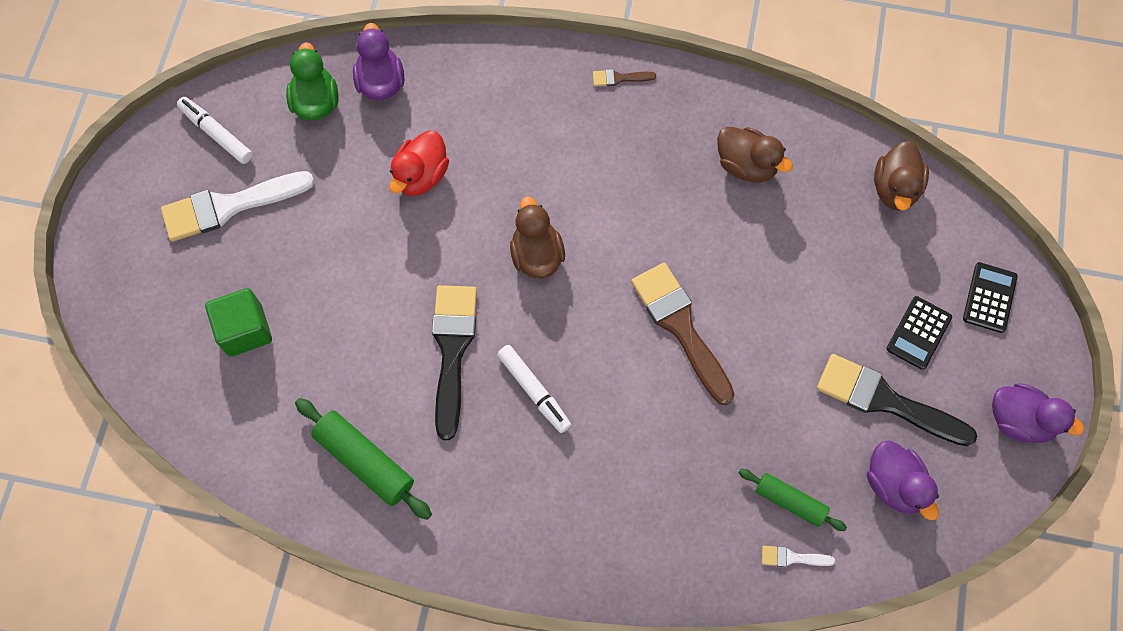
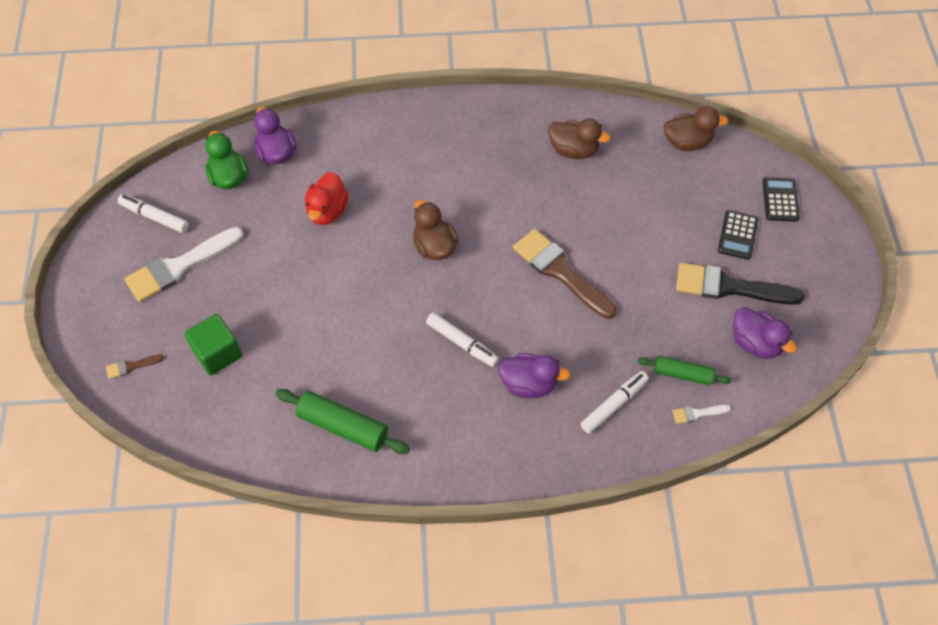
camera: 15 degrees left, 10 degrees down
(452, 350) = (389, 329): black brush -> none
(619, 78) = (460, 112): brown brush -> brown brush (131, 366)
(693, 519) = (613, 405): none -> white marker
(895, 189) = (687, 142): brown duck -> brown duck turned 90 degrees counterclockwise
(1019, 420) = (830, 277): purple duck -> purple duck (529, 384)

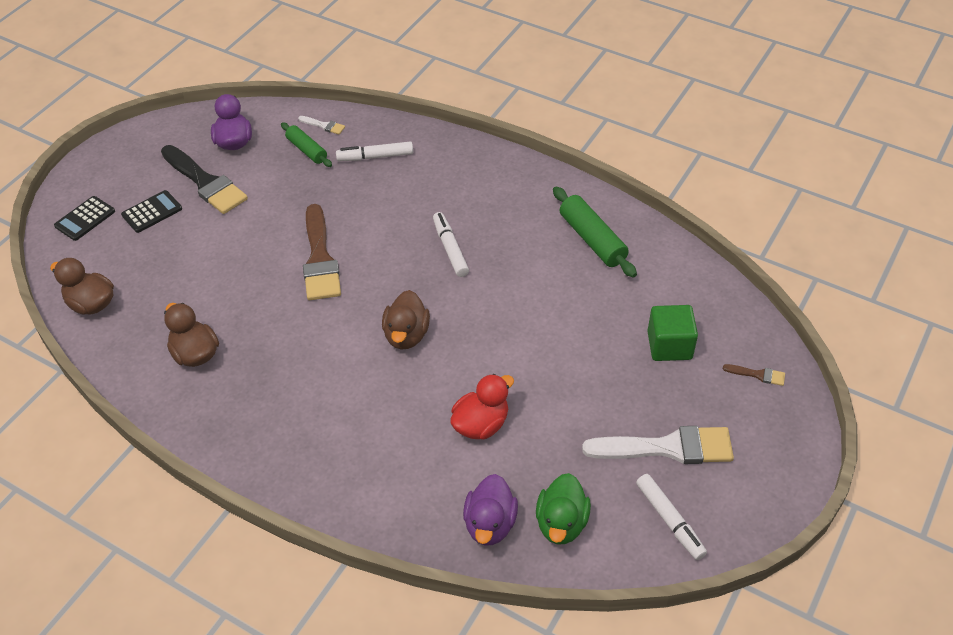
camera: 145 degrees left, 10 degrees down
(529, 384) = (424, 197): purple duck -> none

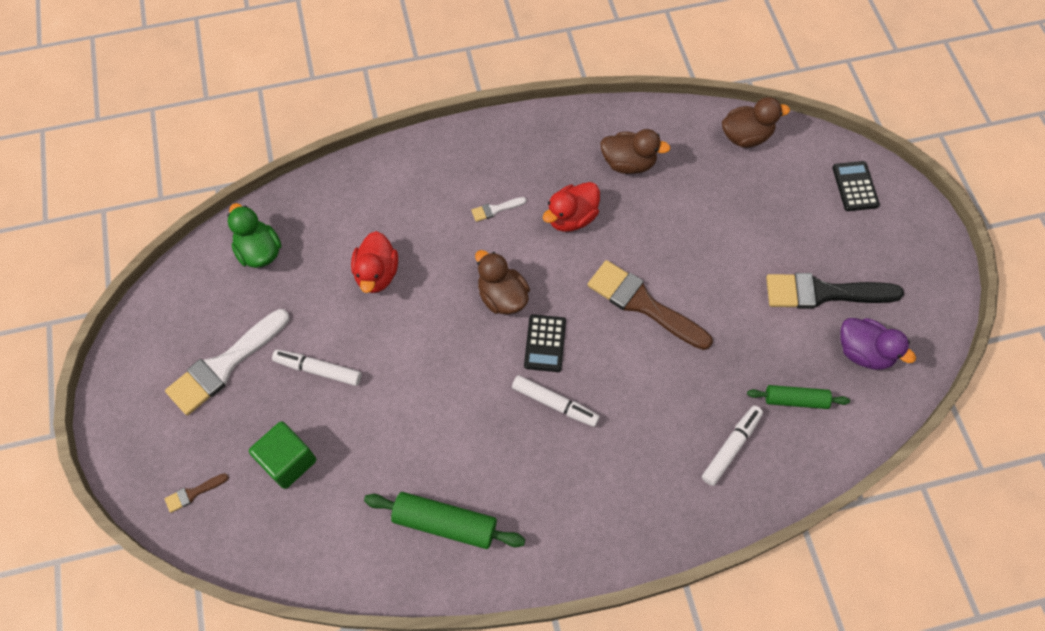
camera: 135 degrees right, 15 degrees up
(152, 212) = (819, 233): black calculator -> black calculator (545, 343)
(289, 349) = (571, 218): none -> red duck
(324, 125) = (820, 442): white brush -> white brush (495, 209)
(490, 524) = (307, 214): purple duck -> none
(669, 520) = (185, 311): white marker -> white marker (318, 370)

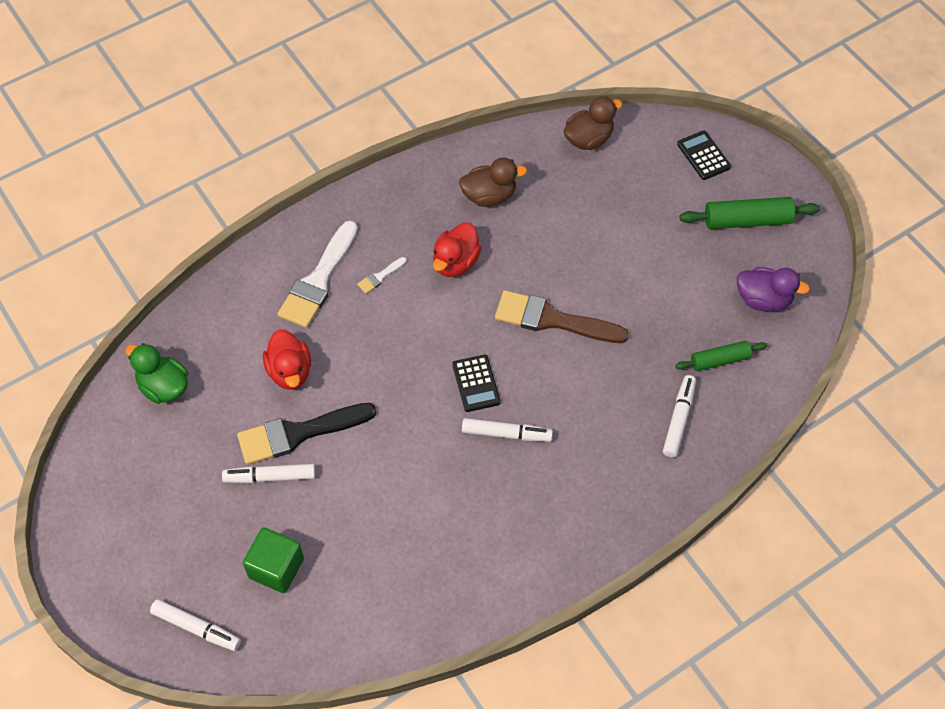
camera: 20 degrees left, 5 degrees down
(193, 493) = (196, 627): brown brush -> white marker
(224, 365) = (175, 503): white brush -> white brush (318, 281)
(445, 523) = (448, 572): green rolling pin -> green rolling pin (747, 220)
(502, 297) = (419, 354): brown duck -> none
(823, 293) = (710, 259): black brush -> black brush (298, 433)

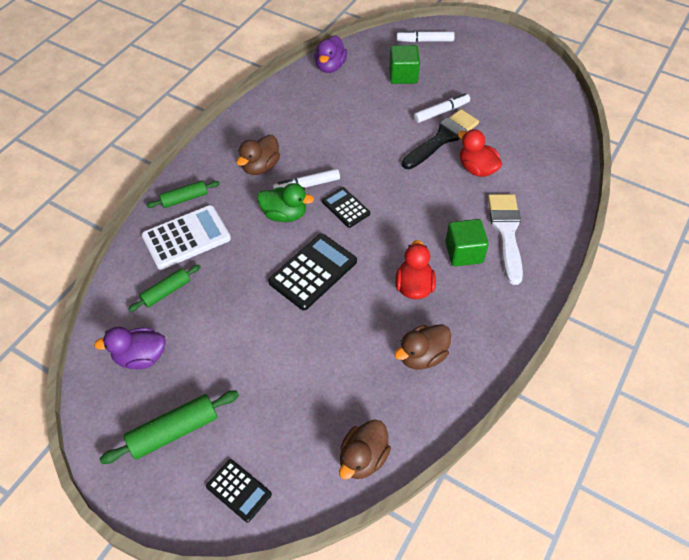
camera: 155 degrees right, 5 degrees down
(164, 387) = (547, 132): green duck -> green duck (284, 214)
(369, 635) = (330, 66): none -> purple duck
(380, 277) = (464, 252): white brush -> green cube
(552, 320) = (313, 272): brown brush -> black calculator
(552, 487) = (260, 167): none -> brown duck
(665, 477) = (184, 198): none -> green rolling pin
(678, 419) = (186, 238): white marker -> white calculator

